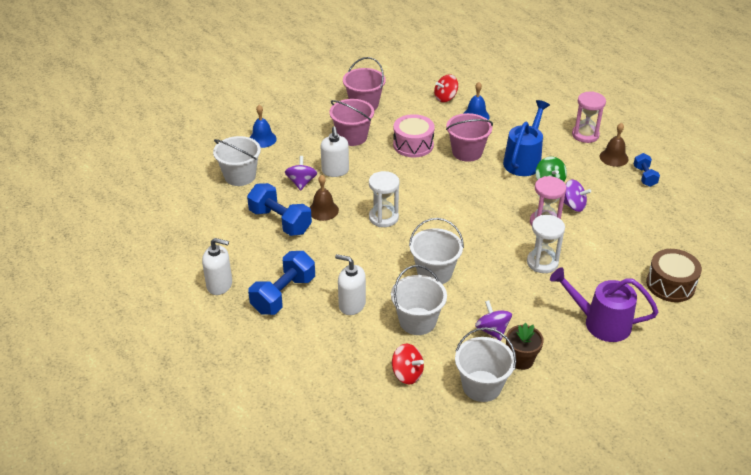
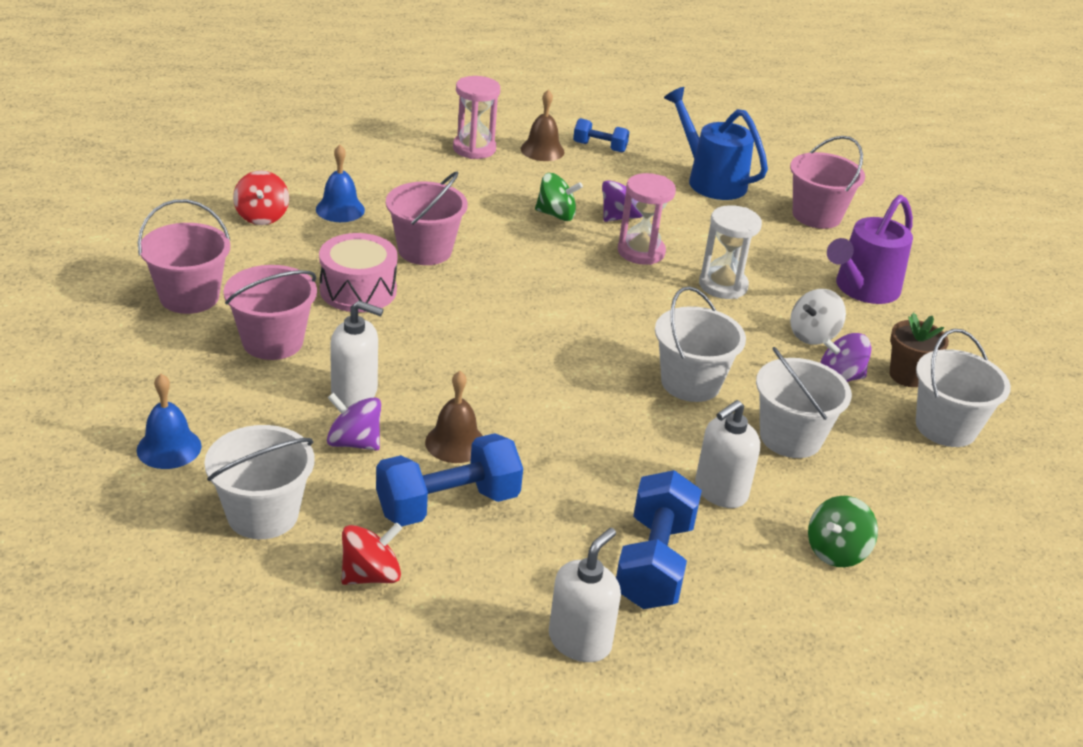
camera: 70 degrees left, 5 degrees down
(283, 295) = (654, 563): blue dumbbell -> blue dumbbell turned 45 degrees clockwise
(335, 357) = (836, 551): none -> green spinning top
(383, 217) = (524, 385): white hourglass -> none
(407, 374) = (899, 487): red spinning top -> red spinning top (371, 575)
(524, 160) = (489, 213): blue watering can -> blue watering can (710, 180)
(526, 310) = (813, 335): none -> white spinning top
(670, 284) = (816, 215): brown drum -> pink bucket

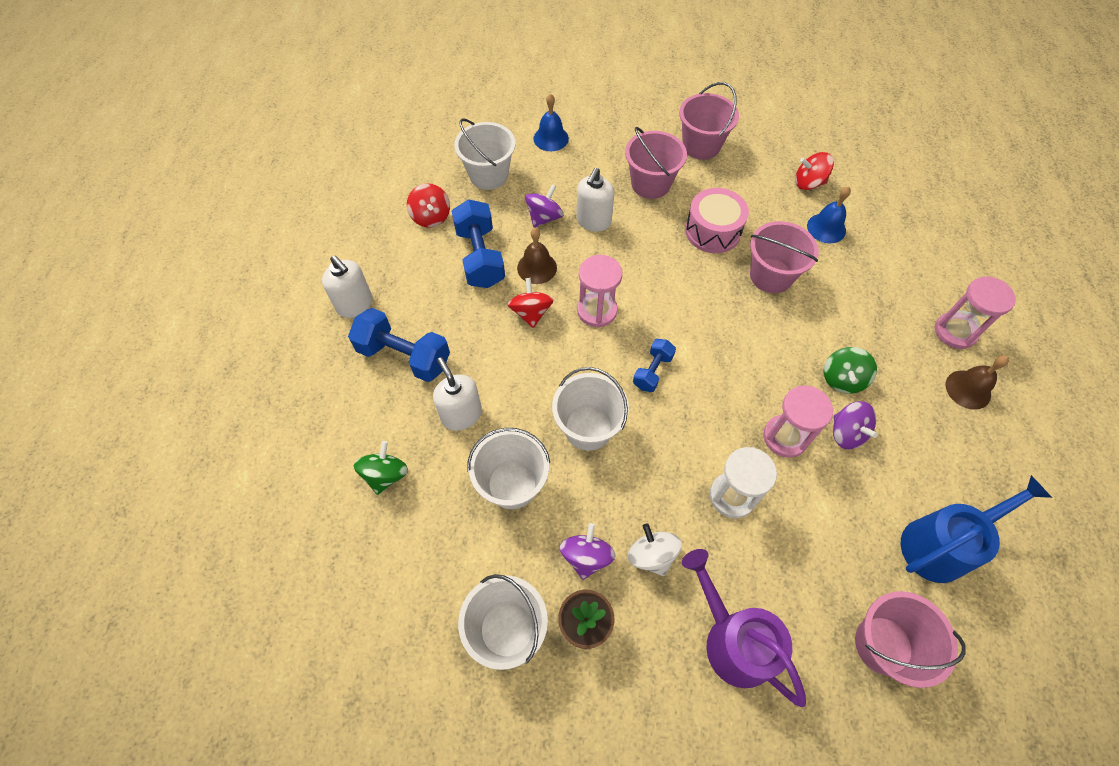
camera: 105 degrees right, 25 degrees up
(516, 383) = (597, 311): none -> pink hourglass
(537, 442) = (531, 313): none -> red spinning top
(599, 147) = (990, 445): blue dumbbell -> blue dumbbell (652, 371)
(836, 551) = (385, 475): green spinning top -> green spinning top turned 45 degrees clockwise

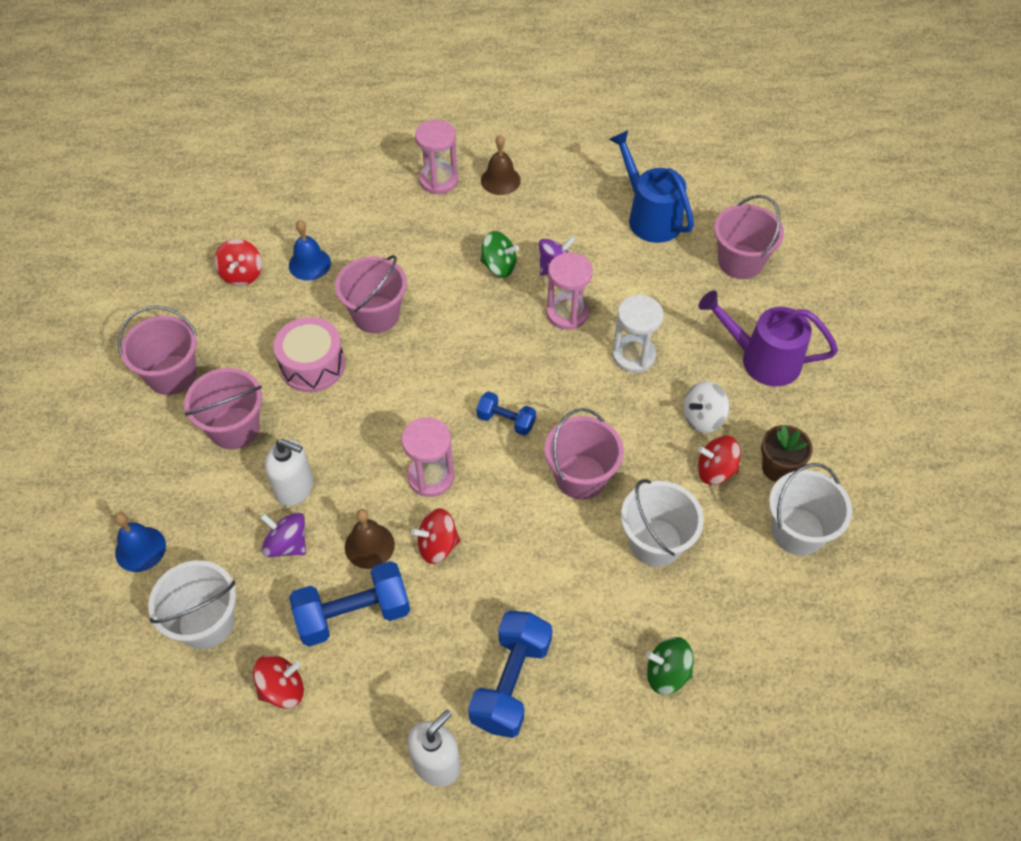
camera: 95 degrees left, 5 degrees down
(461, 414) = (582, 604): white soap dispenser -> none
(586, 556) = (715, 470): purple spinning top -> red spinning top
(588, 428) = (581, 477): white bucket -> pink bucket
(732, 639) = (761, 359): purple watering can -> purple watering can turned 60 degrees clockwise

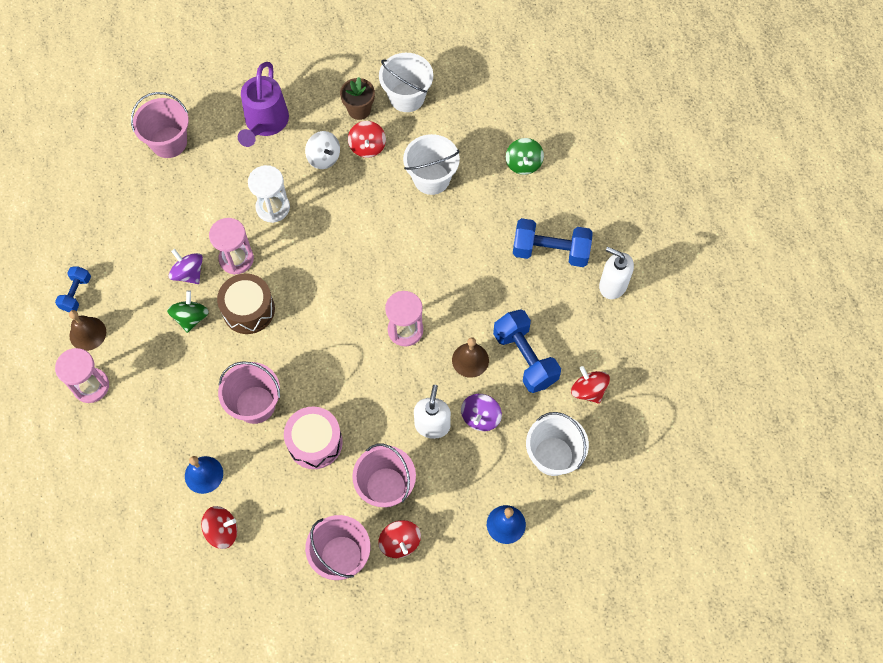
camera: 100 degrees left, 10 degrees up
(437, 545) = (461, 314): red spinning top -> red spinning top (400, 542)
(497, 319) = (248, 310): none -> brown drum
(506, 421) = (347, 287): blue dumbbell -> blue dumbbell (76, 294)
(581, 477) = (387, 230): pink bucket -> none
(649, 216) = (123, 211): blue watering can -> none

